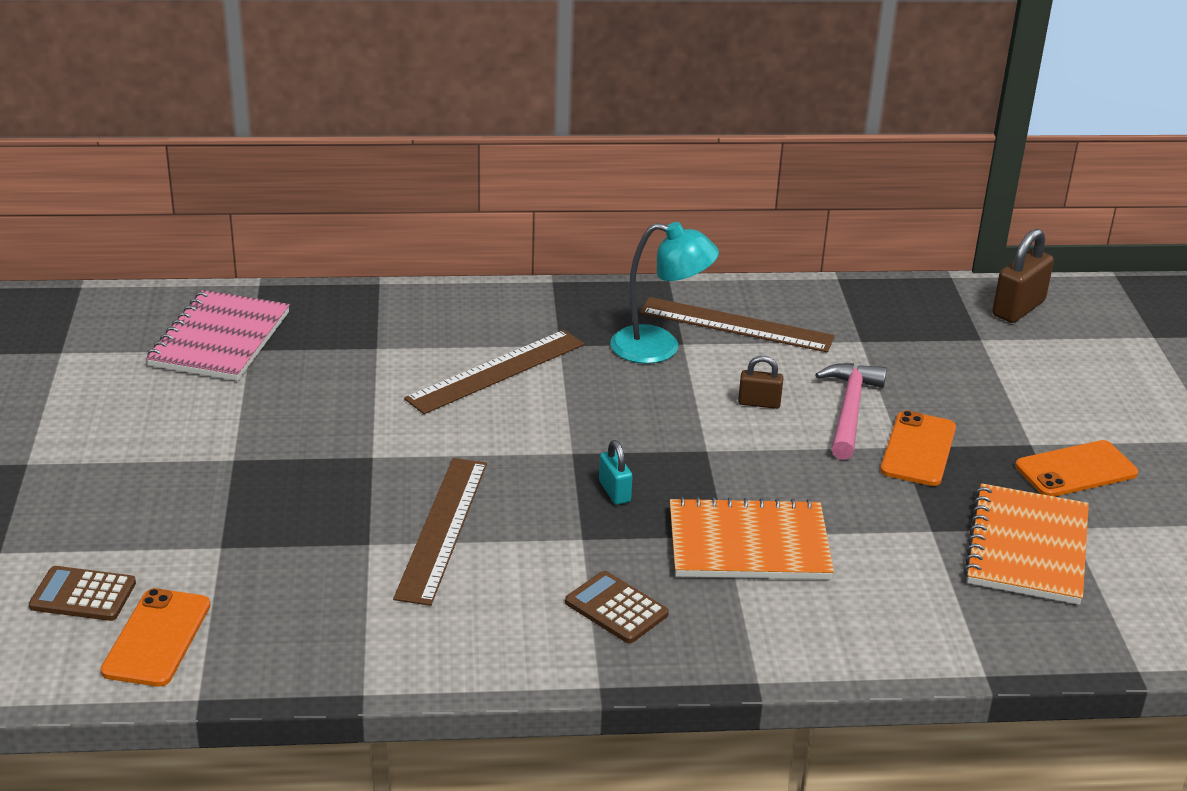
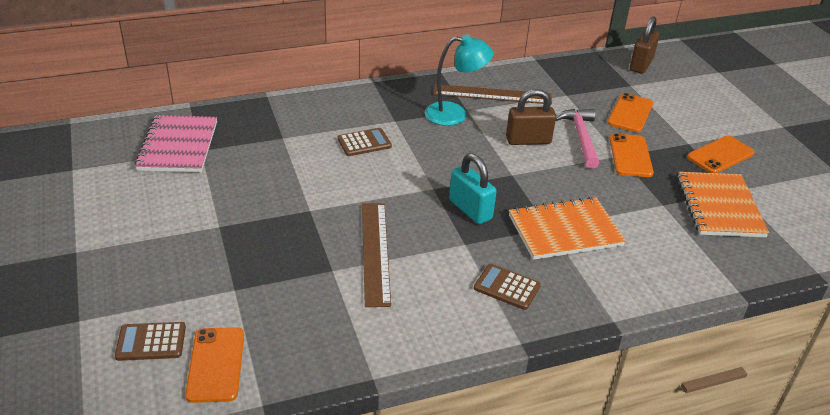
camera: 15 degrees left, 5 degrees up
(496, 371) = (364, 143): brown ruler -> brown calculator
(614, 491) = (470, 210): turquoise padlock -> turquoise padlock, size x1.73
(759, 403) = (528, 140): brown padlock -> brown padlock, size x1.73
(955, 383) = (630, 113): none -> orange phone

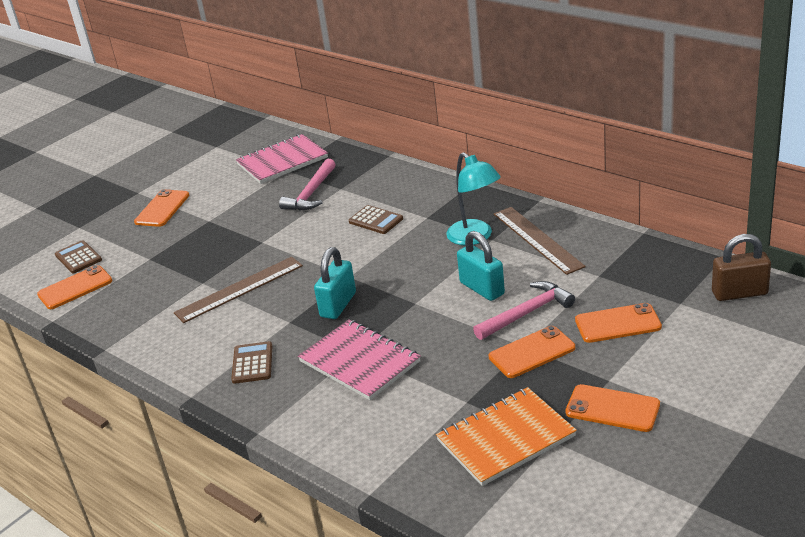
camera: 65 degrees right, 5 degrees down
(143, 247) = (162, 209): none -> orange phone
(266, 154) = (311, 193): none -> pink hammer
(528, 140) = (482, 288): brown padlock -> turquoise padlock
(564, 230) = (359, 361): orange notebook -> pink notebook

